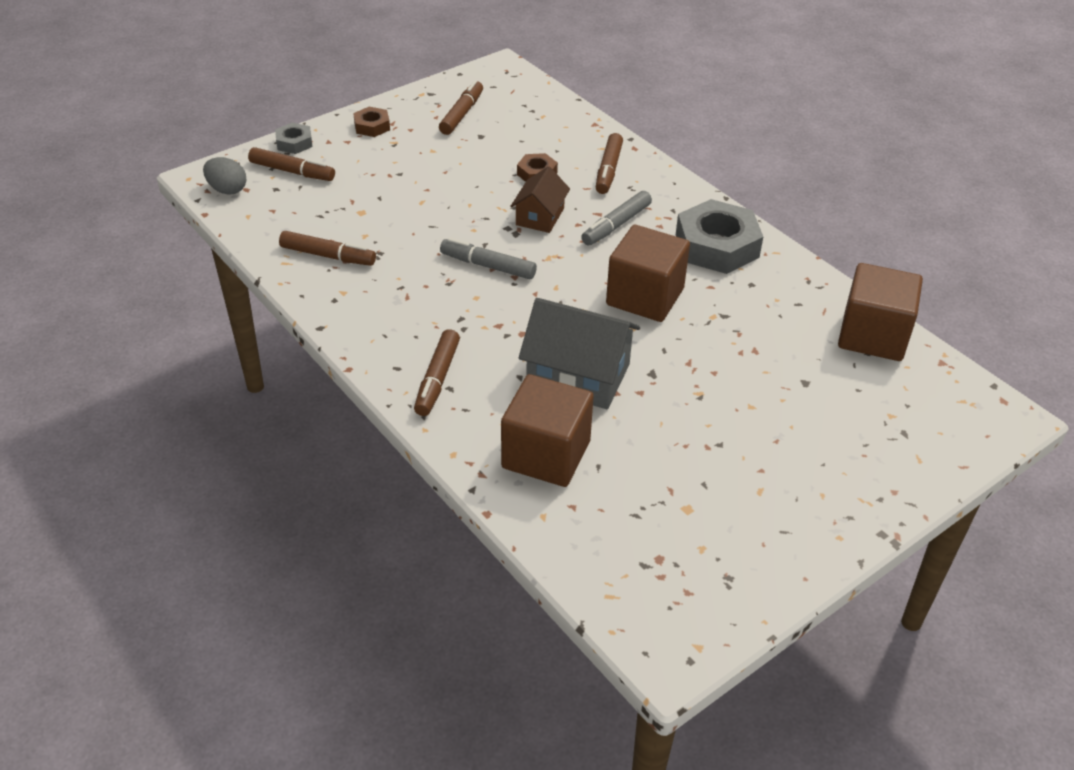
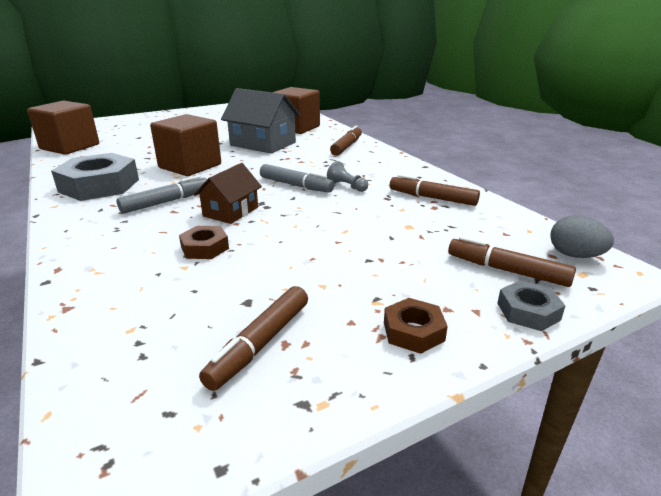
camera: 170 degrees left, 15 degrees down
(426, 269) = (347, 186): none -> grey pawn
(608, 170) = (120, 246): brown marker -> none

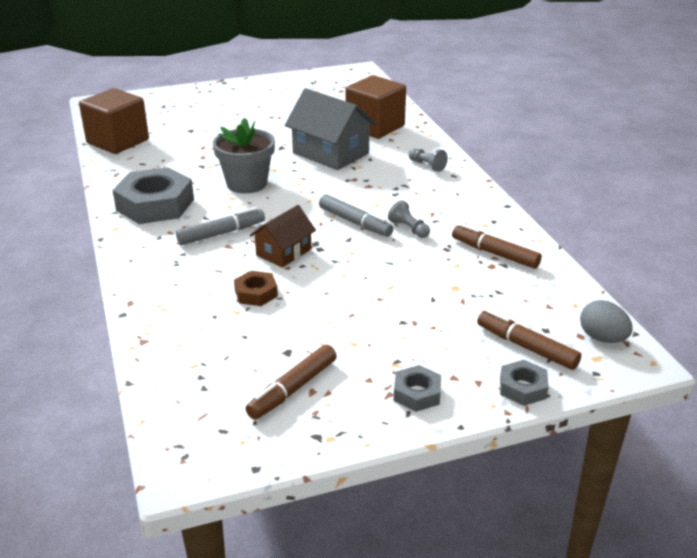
camera: 10 degrees right, 5 degrees up
(190, 166) = (247, 183): brown cube -> grey flower pot
(347, 146) = (427, 165): brown marker -> grey pawn
(413, 331) = (417, 393): brown nut -> grey nut

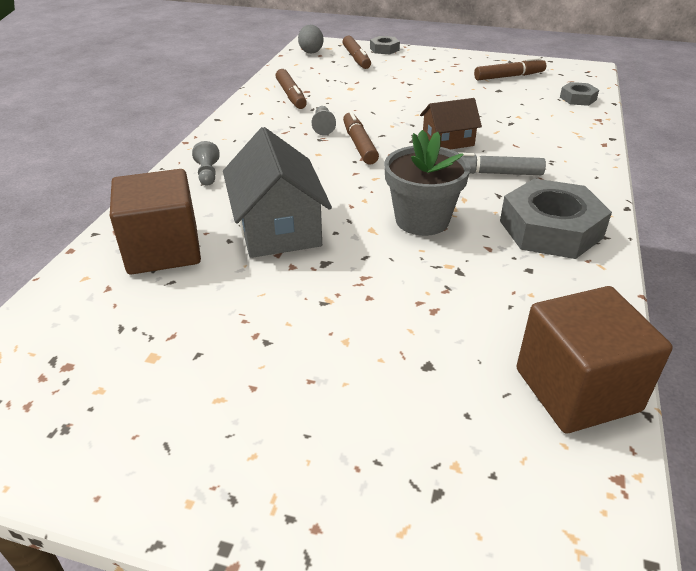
camera: 145 degrees left, 5 degrees up
(256, 293) = (495, 122): brown nut -> none
(355, 222) = (359, 144): grey marker -> brown marker
(417, 393) = (441, 60): grey nut -> grey nut (578, 98)

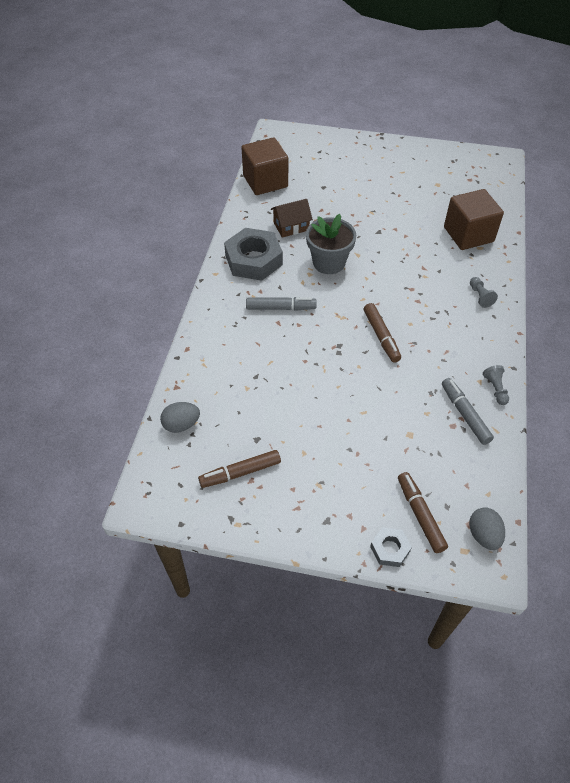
camera: 175 degrees right, 15 degrees up
(278, 228) = (412, 252): grey house -> none
(291, 95) = (465, 414): brown marker -> grey marker
(323, 127) = (417, 360): grey pawn -> grey pawn (495, 389)
(448, 141) = (311, 345): brown house -> brown house (291, 226)
(578, 98) = (181, 425): grey nut -> grey egg

